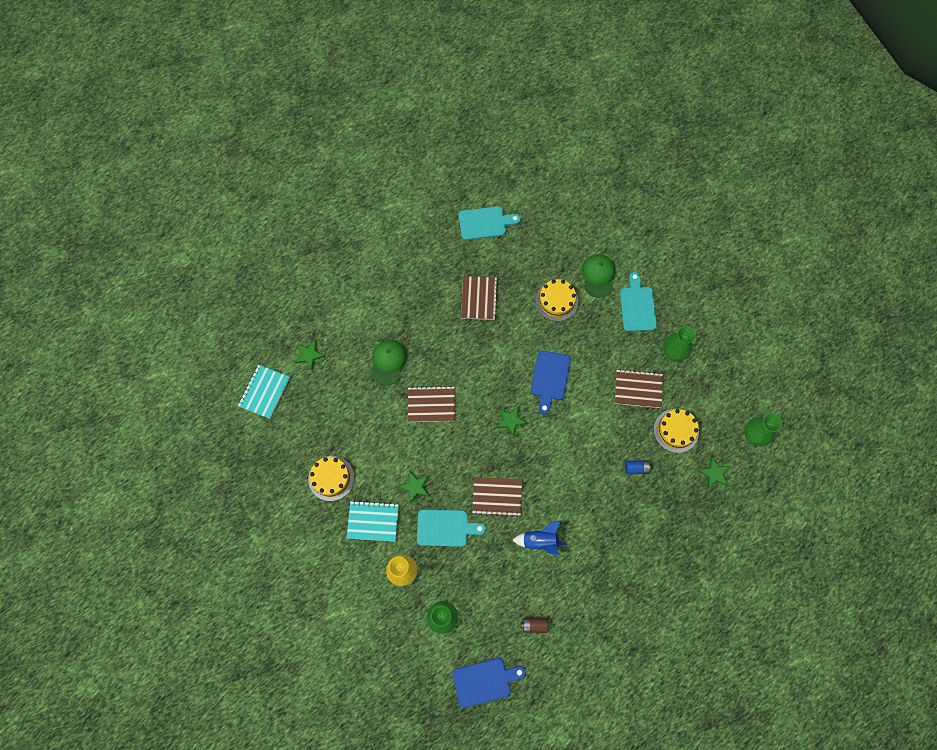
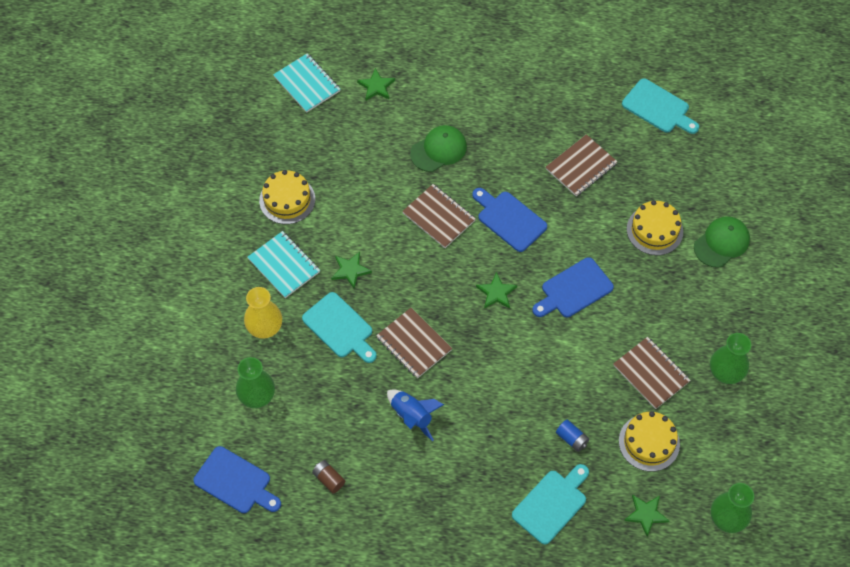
camera: 45 degrees right, 10 degrees down
(264, 392) = (307, 84): turquoise notebook -> turquoise notebook turned 75 degrees clockwise
(472, 369) = (509, 219): none -> blue cutting board
(637, 306) = (732, 301): turquoise cutting board -> turquoise cutting board (551, 504)

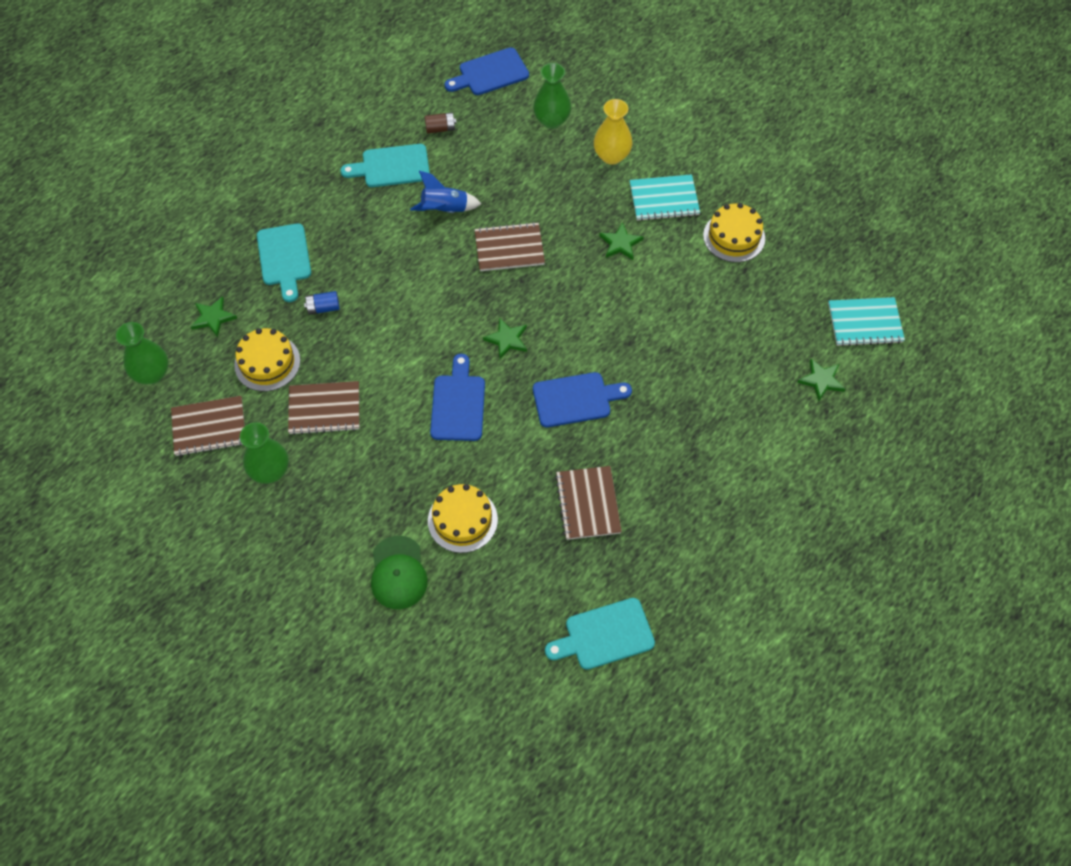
camera: 125 degrees right, 0 degrees up
(340, 327) = (569, 206): turquoise cutting board -> turquoise cutting board (392, 167)
(438, 150) = (702, 389): green cap -> none
(438, 217) = (624, 342): brown notebook -> brown notebook (209, 427)

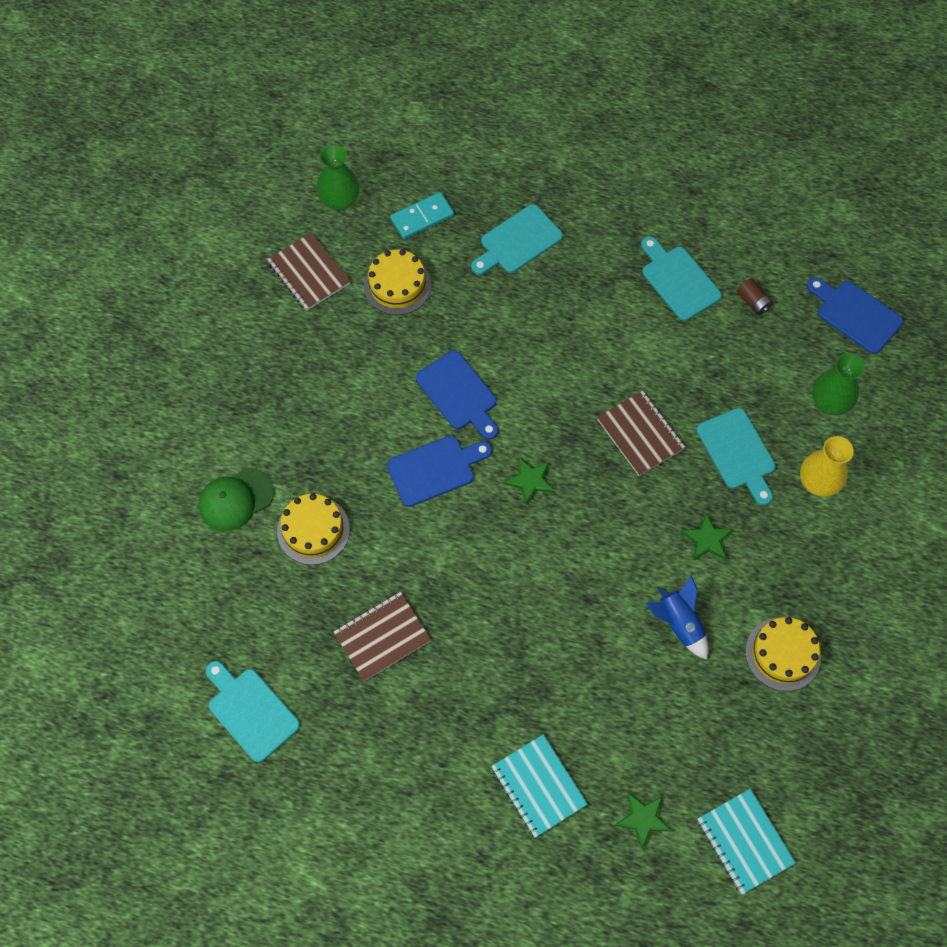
camera: 65 degrees right, 5 degrees up
(213, 317) = (422, 217): green star -> turquoise domino
(270, 471) = (288, 344): green vase -> none
(323, 308) = (480, 302): blue battery -> none
(324, 409) = (373, 356): brown notebook -> none
(444, 210) = (653, 353): blue rocket -> blue rocket (678, 623)
(560, 193) = (738, 452): none -> turquoise cutting board
(576, 399) = (494, 575): blue cutting board -> blue cutting board (459, 393)
(664, 199) = (791, 560): turquoise notebook -> turquoise notebook (538, 786)

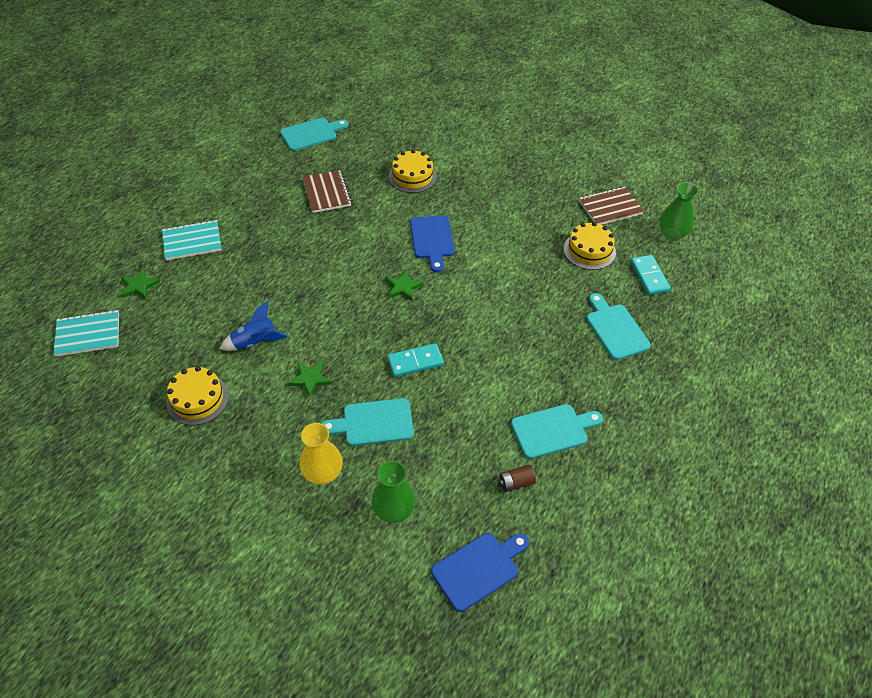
camera: 105 degrees right, 15 degrees down
(236, 499) = (447, 148): green cap -> none
(459, 393) = (487, 264): blue cutting board -> none
(640, 434) = (415, 362): brown notebook -> turquoise domino

